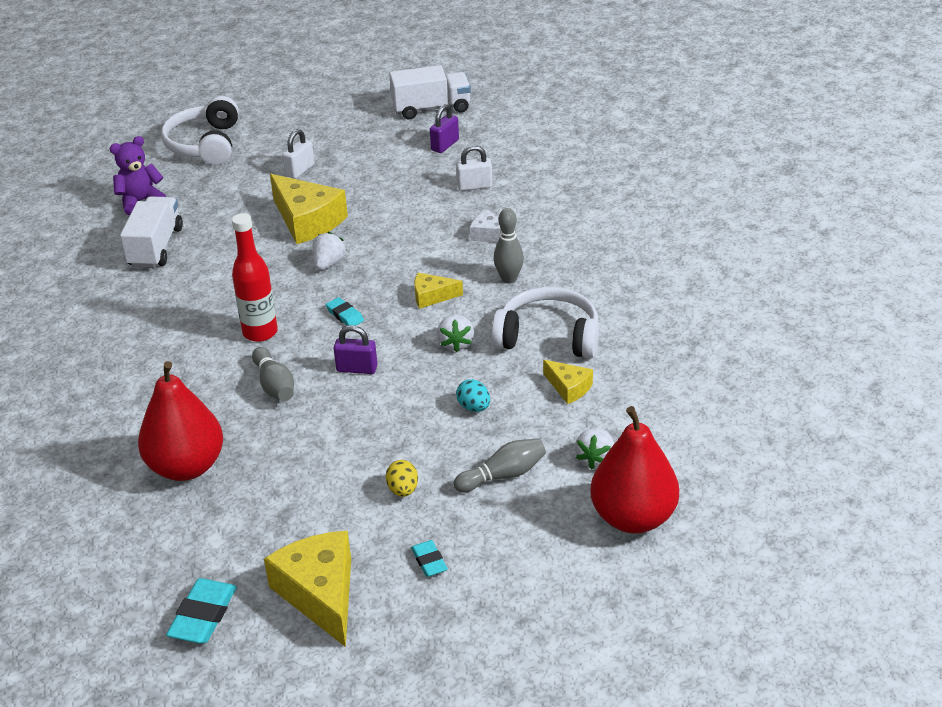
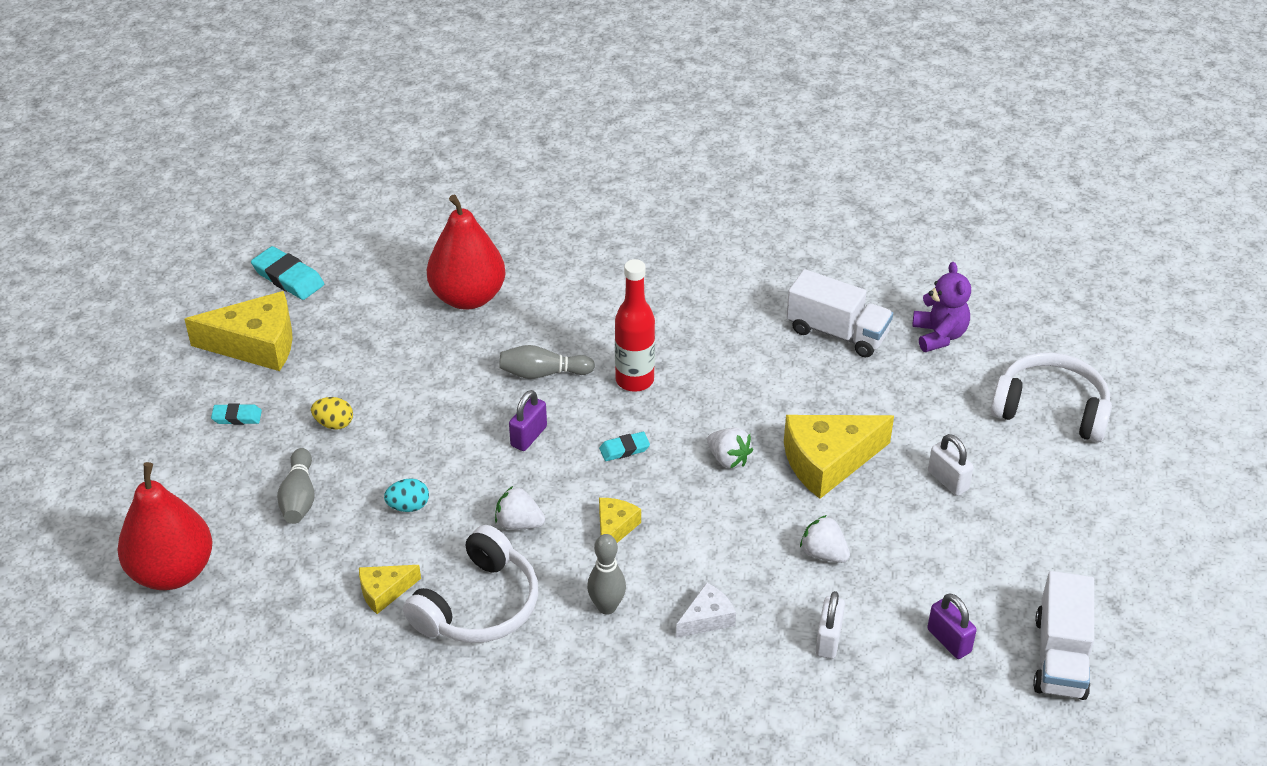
camera: 110 degrees right, 5 degrees up
(596, 459) = (267, 574): white strawberry -> white strawberry (823, 553)

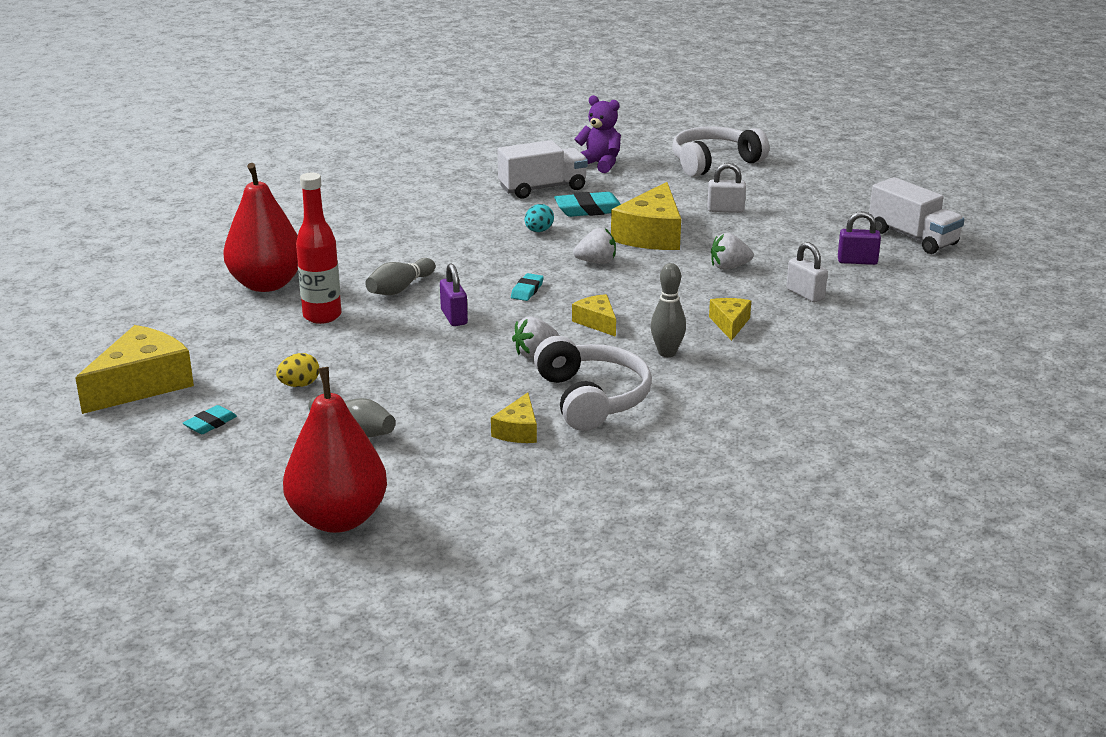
camera: 50 degrees left, 15 degrees down
(288, 278) = (92, 343): turquoise eraser -> turquoise eraser (589, 209)
(408, 506) = (444, 388): turquoise egg -> turquoise egg (538, 231)
(634, 380) = (467, 262): red bottle -> red bottle (322, 316)
(707, 618) = (730, 324): white cheese -> yellow cheese

